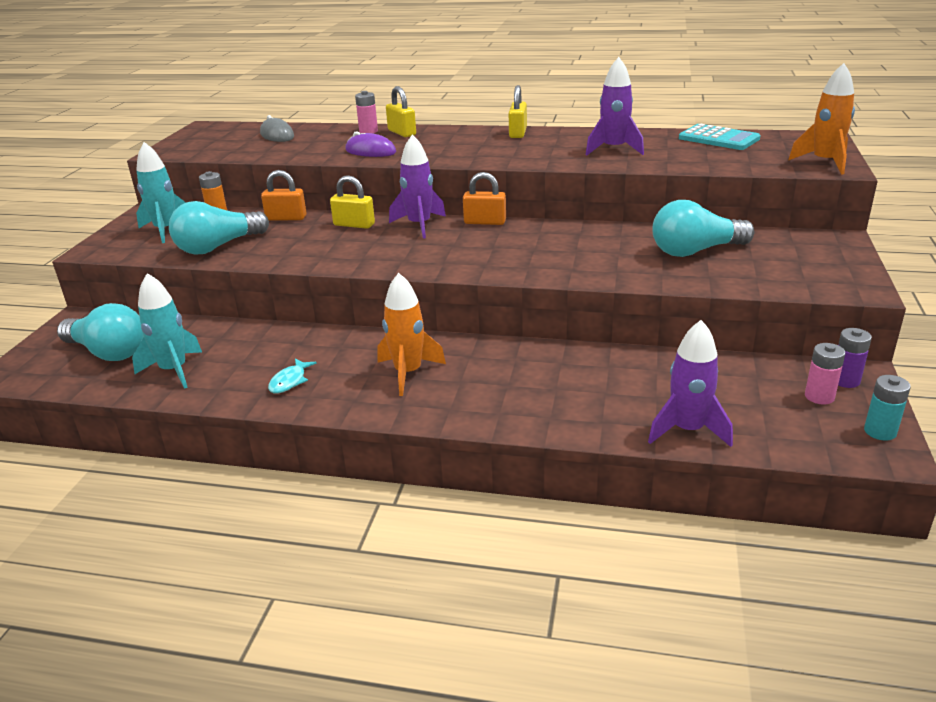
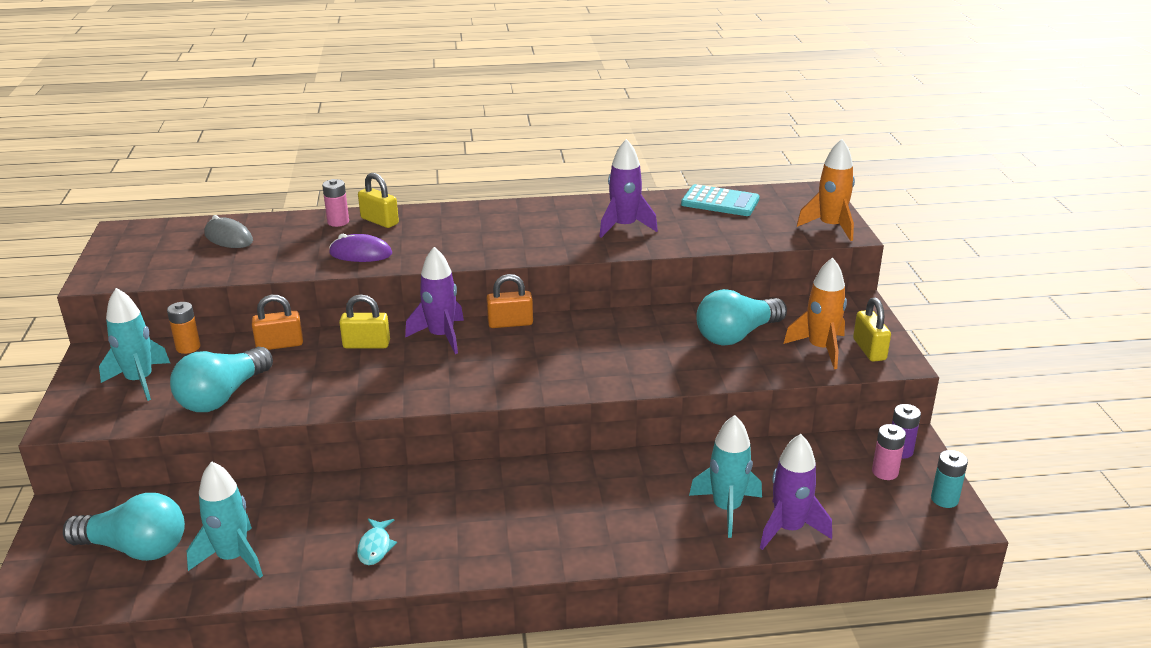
camera: 20 degrees left, 0 degrees up
(408, 373) = (497, 514): orange rocket -> orange rocket (820, 349)
(518, 133) = (511, 210): yellow padlock -> yellow padlock (869, 349)
(630, 402) = (726, 509): none -> turquoise rocket

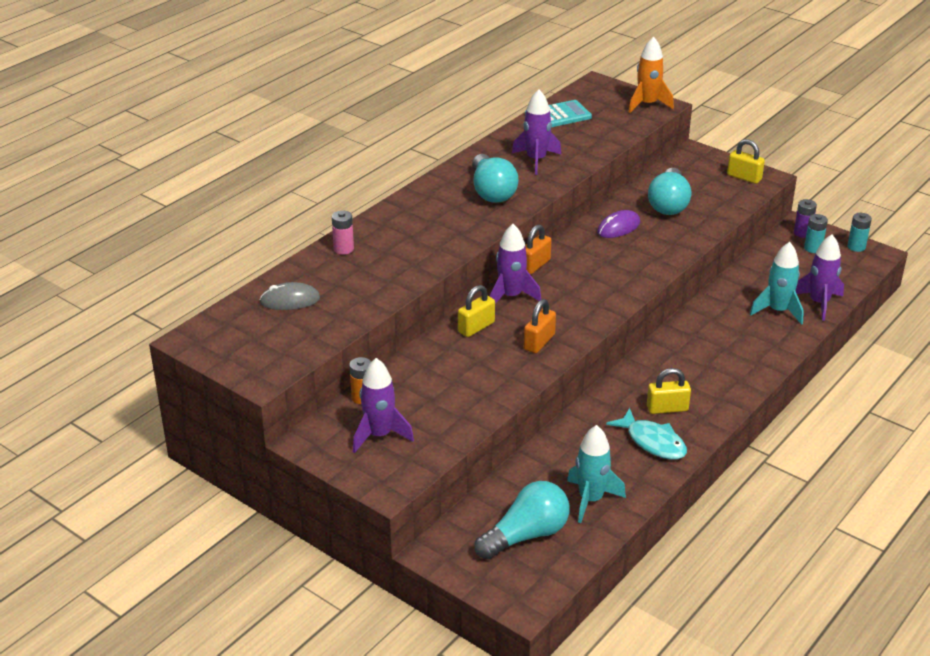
camera: 45 degrees left, 5 degrees up
(139, 381) = (379, 435): turquoise rocket -> purple rocket
(223, 396) = (456, 409): turquoise light bulb -> turquoise light bulb (491, 192)
(280, 345) = (421, 360): orange padlock -> orange padlock (539, 342)
(360, 254) = (411, 262): purple mouse -> purple mouse (618, 227)
(375, 547) = (653, 442): turquoise fish -> turquoise fish, size x1.67
(379, 221) = (372, 234): yellow padlock -> yellow padlock (667, 408)
(820, 349) = (721, 189): orange rocket -> none
(885, 472) = (813, 248): pink battery -> turquoise battery

